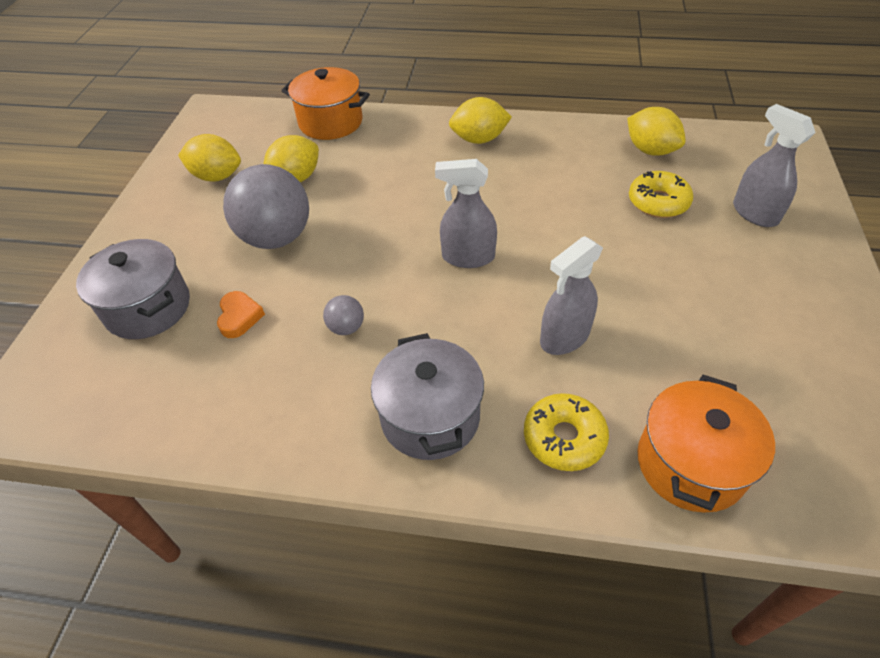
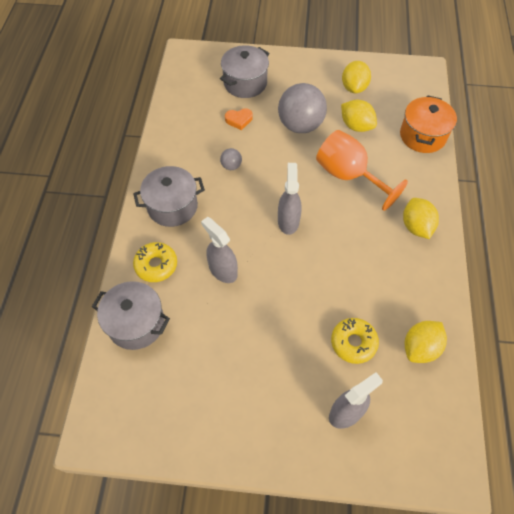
camera: 85 degrees right, 10 degrees up
(389, 191) = (348, 176): none -> orange goblet
(690, 463) = (136, 323): orange pot -> grey pot

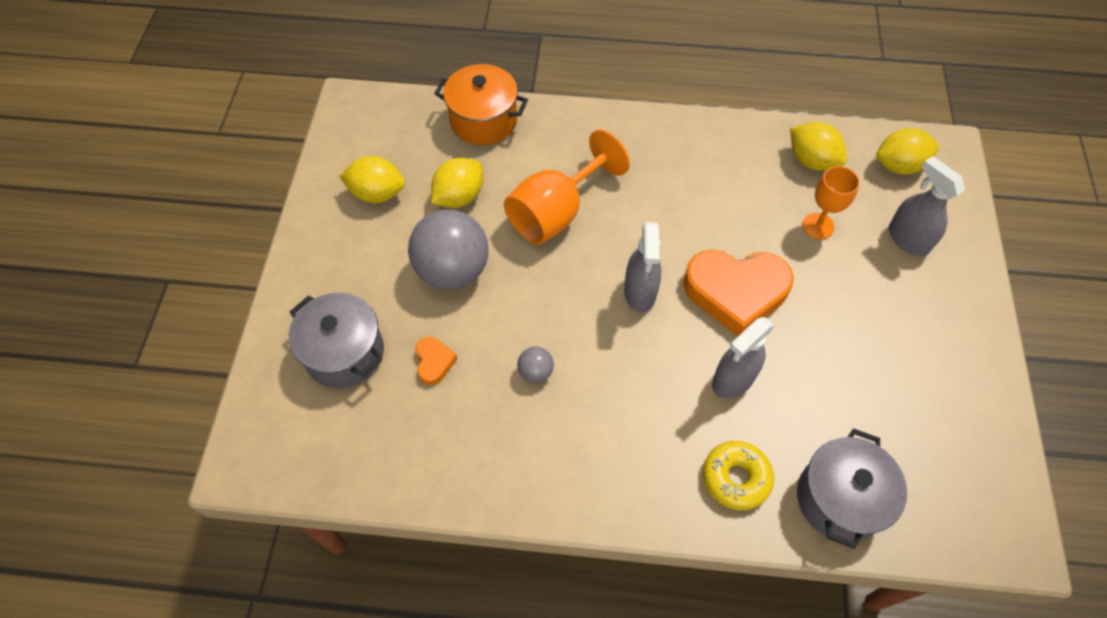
camera: 90 degrees left, 0 degrees up
(172, 206) = (621, 461): grey pot -> none
(288, 221) = (640, 292): grey spray bottle -> grey spray bottle turned 90 degrees counterclockwise
(290, 278) = (735, 292): none -> orange heart
(353, 343) = (818, 226): yellow donut -> orange goblet
(416, 226) = (640, 145): yellow lemon -> yellow lemon (899, 166)

